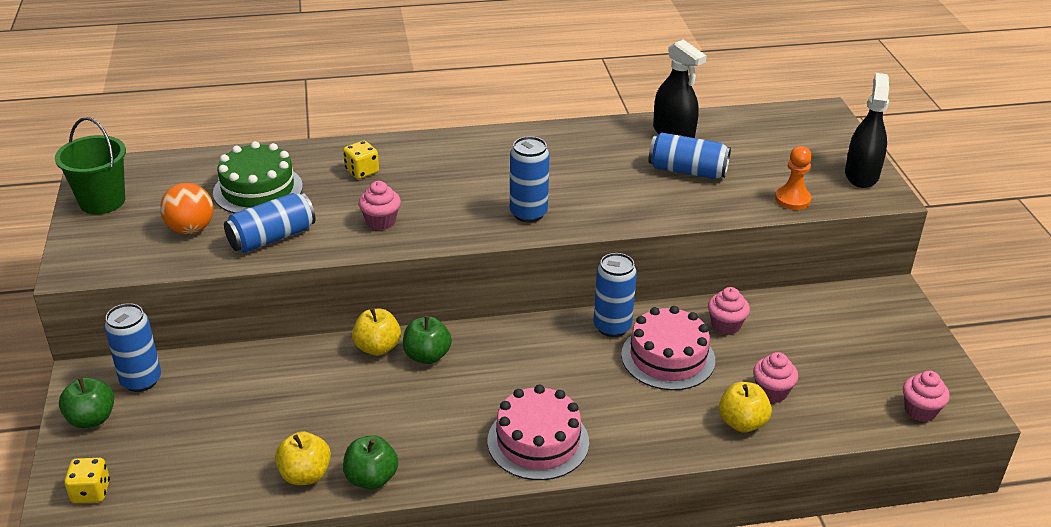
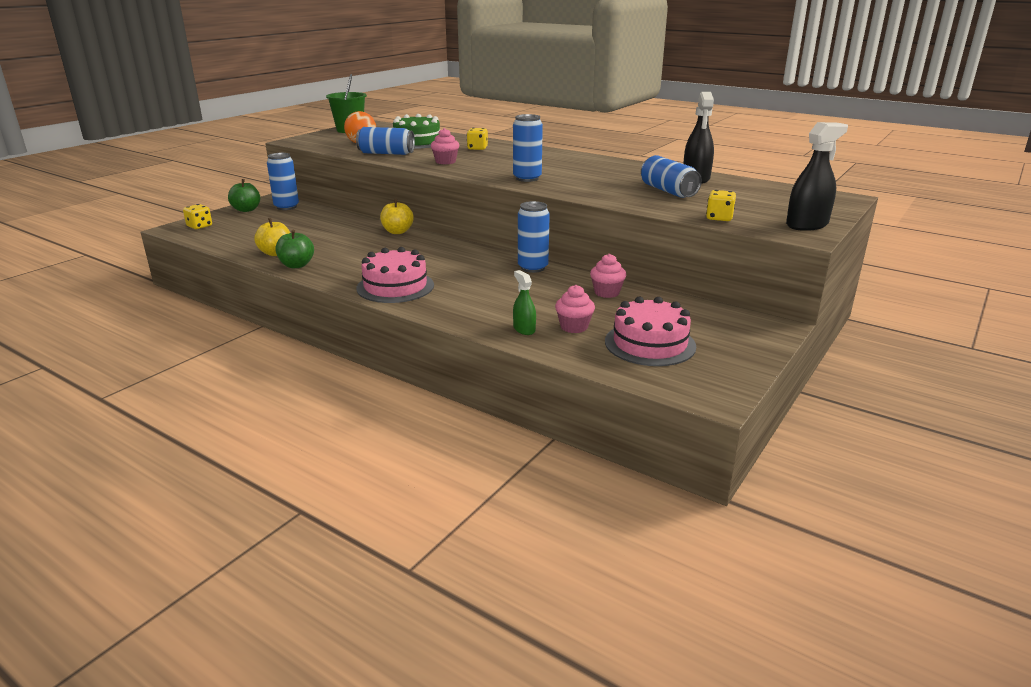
camera: 45 degrees right, 10 degrees down
(427, 356) = (413, 242): green apple -> none
(668, 357) = (539, 289): pink cake -> pink cake (650, 344)
(742, 423) = (524, 329): yellow apple -> green spray bottle
(792, 199) = (719, 218): orange pawn -> yellow dice
(920, 411) = (669, 380): pink cupcake -> none

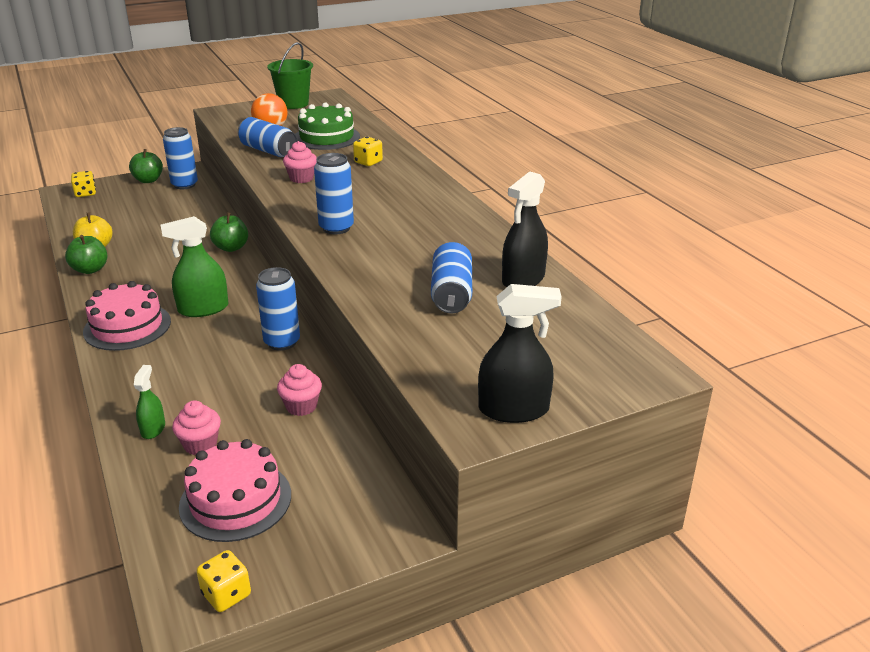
camera: 30 degrees right, 5 degrees up
(397, 232) = (231, 248): yellow apple -> green apple
(439, 265) = (203, 309): none -> green spray bottle
(719, 218) = (428, 361): yellow dice -> yellow dice (226, 594)

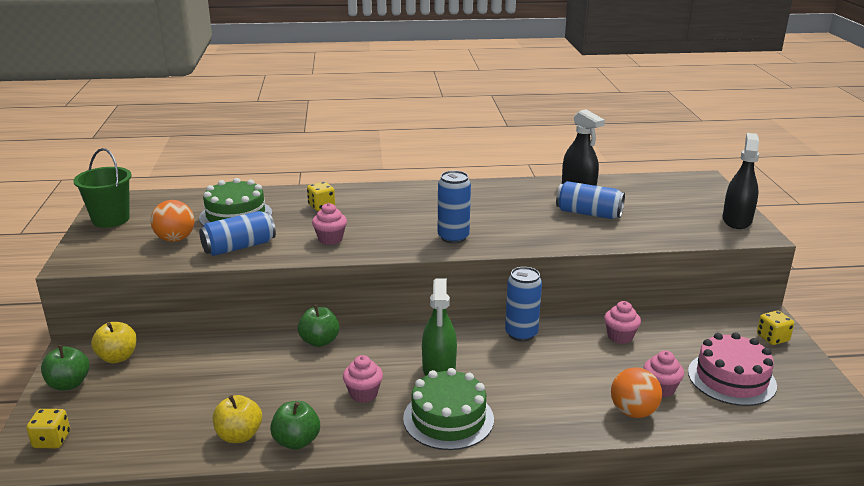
camera: 70 degrees left, 5 degrees down
(127, 326) = (448, 418): pink cake -> green cake
(153, 429) = (633, 412): green spray bottle -> orange ball
(157, 282) = (363, 394): none -> pink cupcake
(184, 185) = (117, 357): blue can -> yellow apple
(226, 594) = (828, 391): yellow dice -> yellow dice (772, 338)

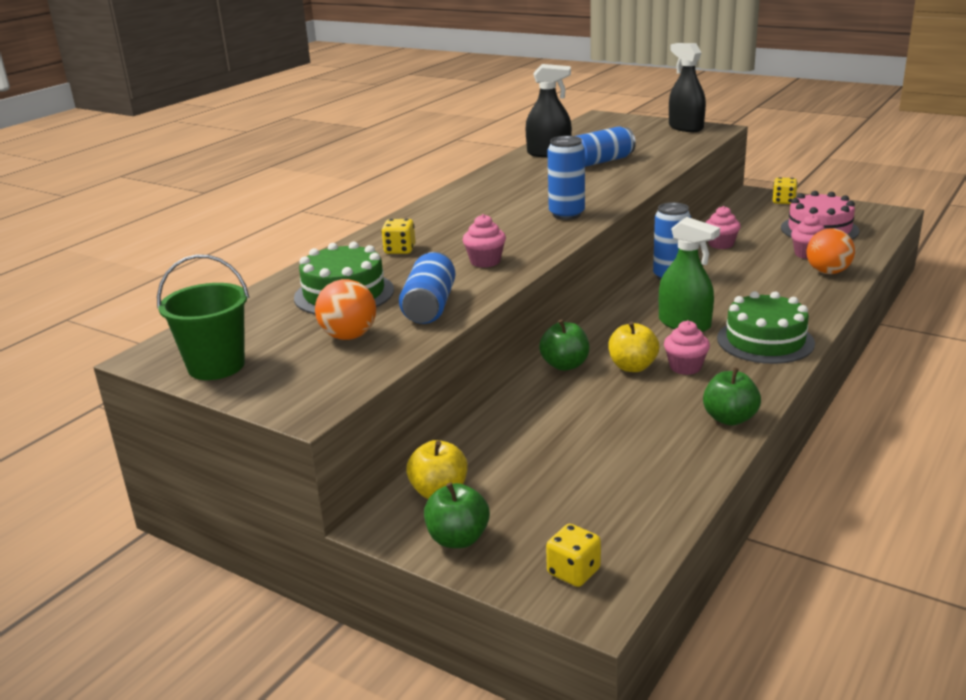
camera: 50 degrees left, 0 degrees up
(239, 435) = (689, 447): yellow apple -> yellow apple (632, 367)

